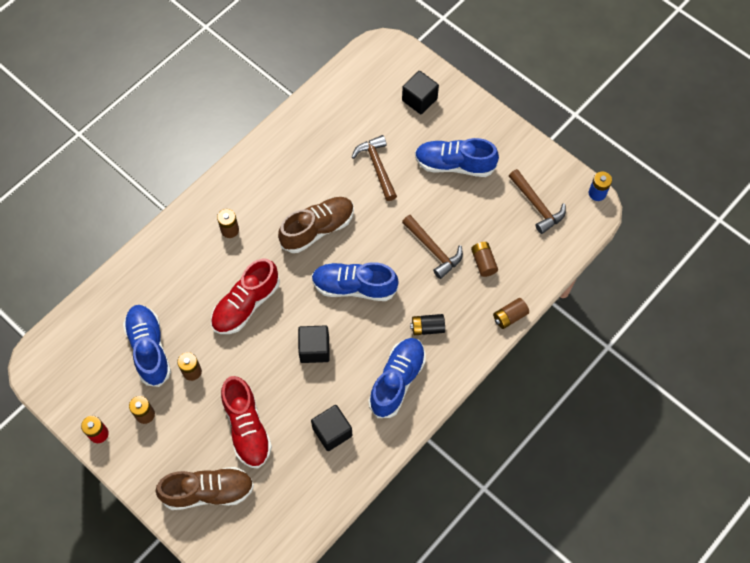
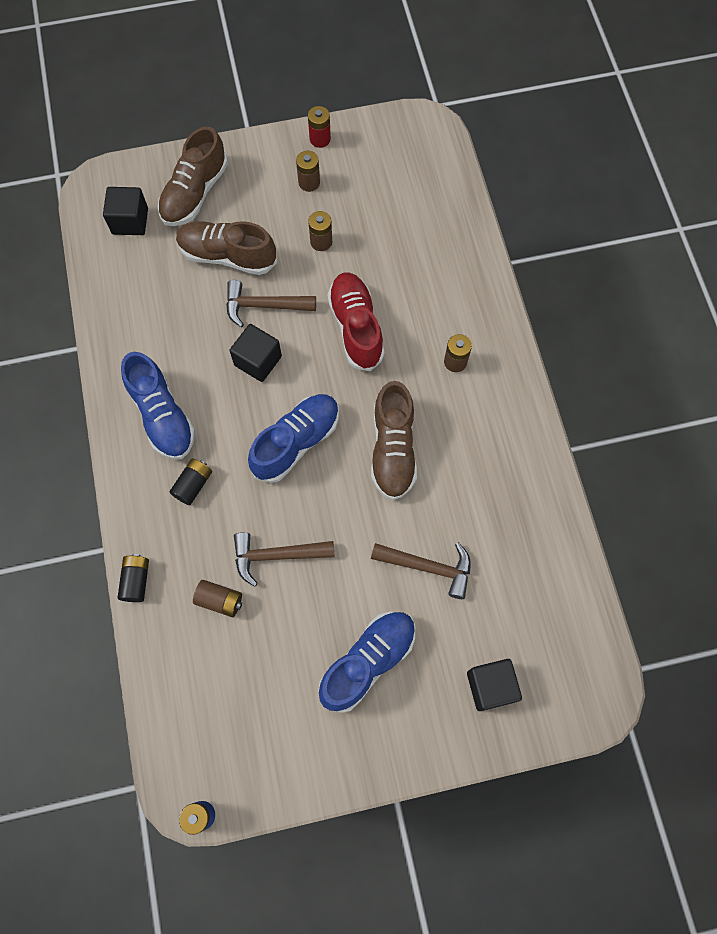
camera: 125 degrees right, 5 degrees up
(149, 349) = (373, 219): blue shoe -> none
(247, 427) = (227, 256): red shoe -> brown shoe
(332, 432) = (162, 324): black cube -> black cube (130, 221)
(509, 317) = (136, 580): brown battery -> black battery
(537, 205) = (242, 722): brown hammer -> brown hammer (264, 306)

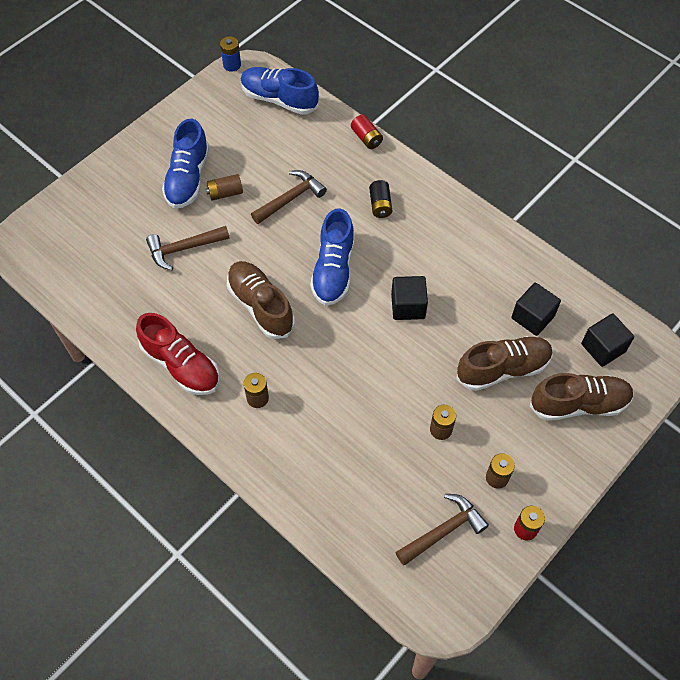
camera: 145 degrees right, 10 degrees down
(136, 580) = (366, 138): black battery -> red battery
(162, 416) = (440, 231): blue shoe -> blue shoe (279, 99)
(195, 193) = (579, 404): brown shoe -> brown shoe turned 90 degrees clockwise
(220, 600) = (306, 157): brown battery -> brown battery (225, 193)
(264, 306) = (439, 348): brown hammer -> brown hammer (443, 530)
(356, 327) = (355, 376): red shoe -> red shoe (181, 365)
(490, 686) = (99, 208): black cube -> black cube (532, 317)

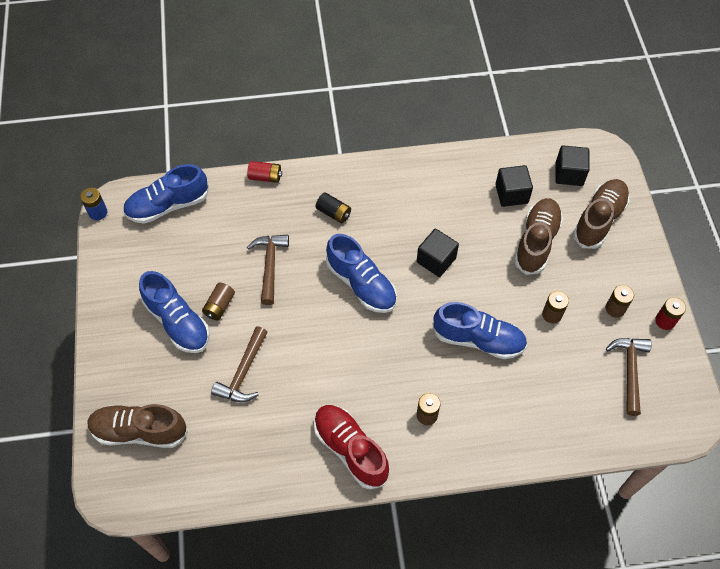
camera: 50 degrees left, 0 degrees up
(181, 365) = (350, 449): red shoe -> red shoe turned 120 degrees counterclockwise
(260, 306) = (348, 355): brown shoe -> brown shoe (139, 431)
(362, 389) = (478, 339): none -> blue shoe

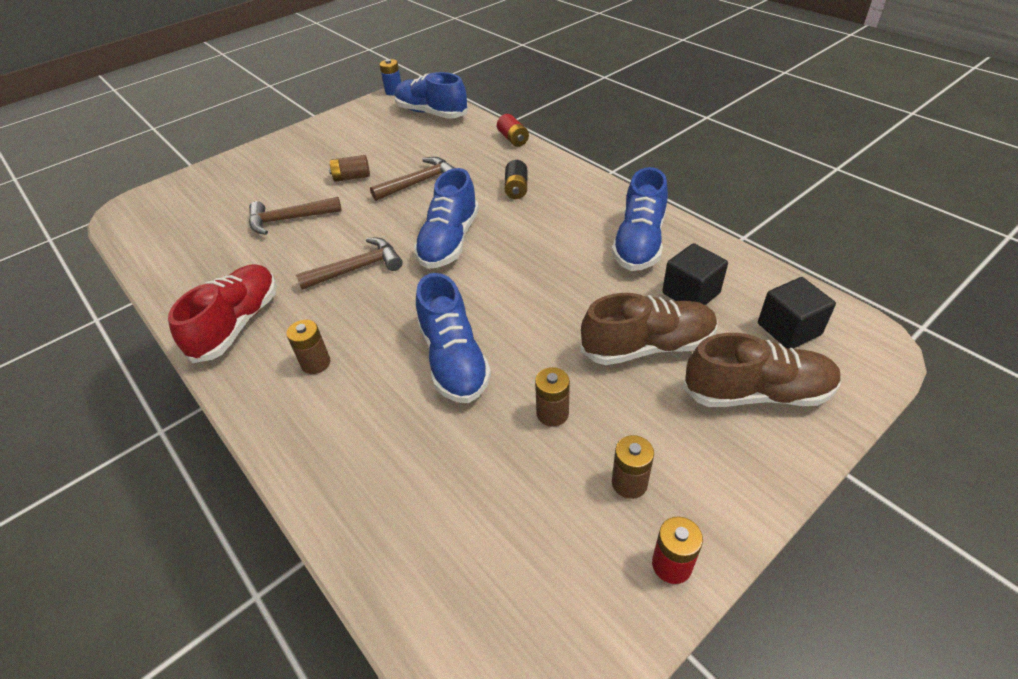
camera: 60 degrees right, 15 degrees down
(139, 431) = (195, 196): brown shoe -> none
(177, 322) = (318, 166): blue shoe -> blue shoe (639, 243)
(436, 260) = (531, 277): black cube -> none
(629, 371) = (536, 556): brown hammer -> brown hammer (357, 268)

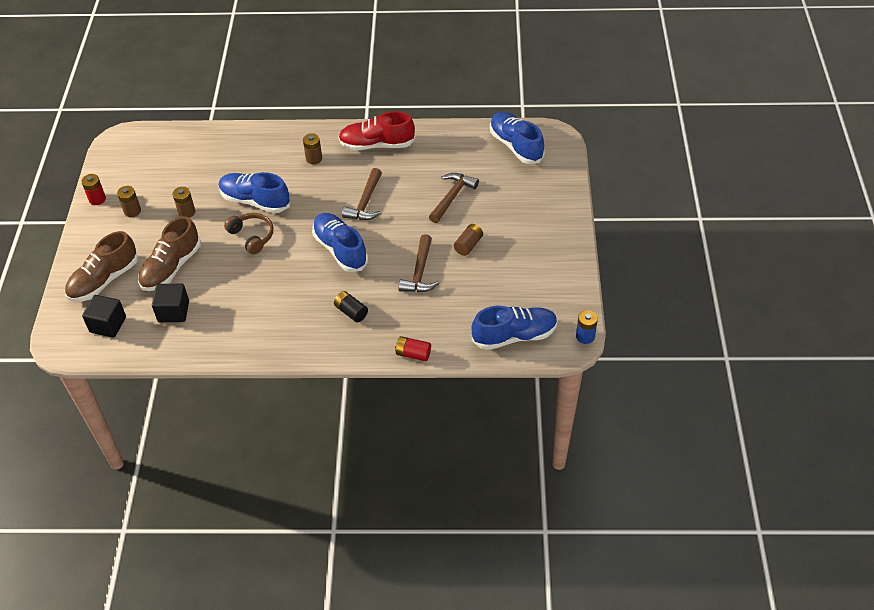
camera: 130 degrees right, 5 degrees up
(237, 324) = (377, 145): red shoe -> red shoe turned 120 degrees clockwise
(513, 317) = (252, 236): none -> brown headphones
(639, 243) = (230, 325): blue shoe -> blue shoe (515, 146)

